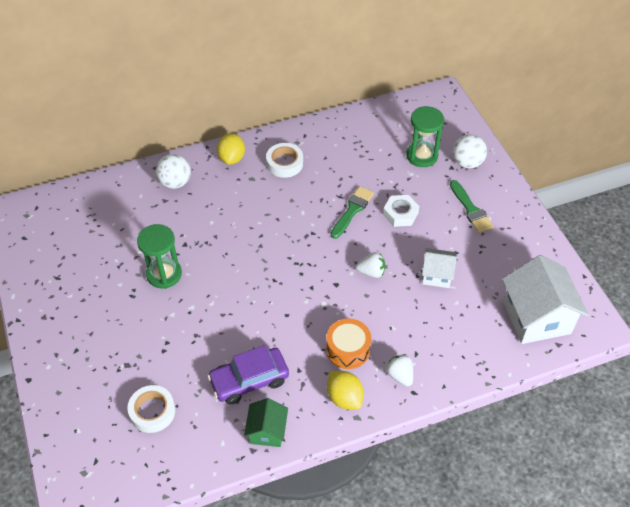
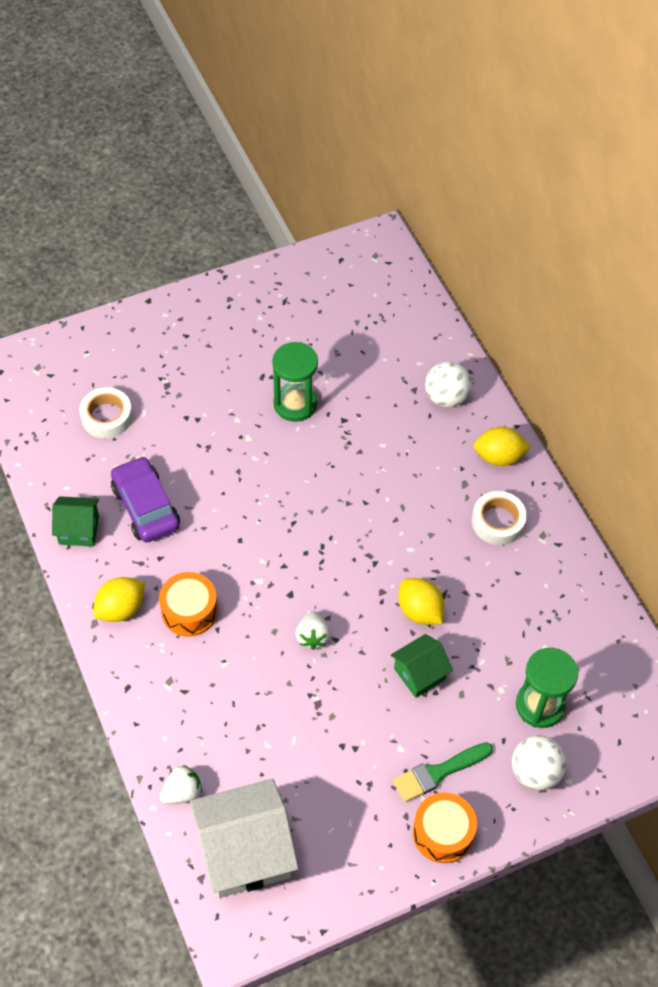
camera: 85 degrees right, 5 degrees up
(352, 210) = (419, 611): green brush -> yellow lemon
(400, 214) = (419, 674): white nut -> green house
(400, 375) = (151, 671): white strawberry -> white strawberry (182, 792)
(437, 275) = (312, 720): white house -> none
(511, 210) = (443, 833): none -> orange drum

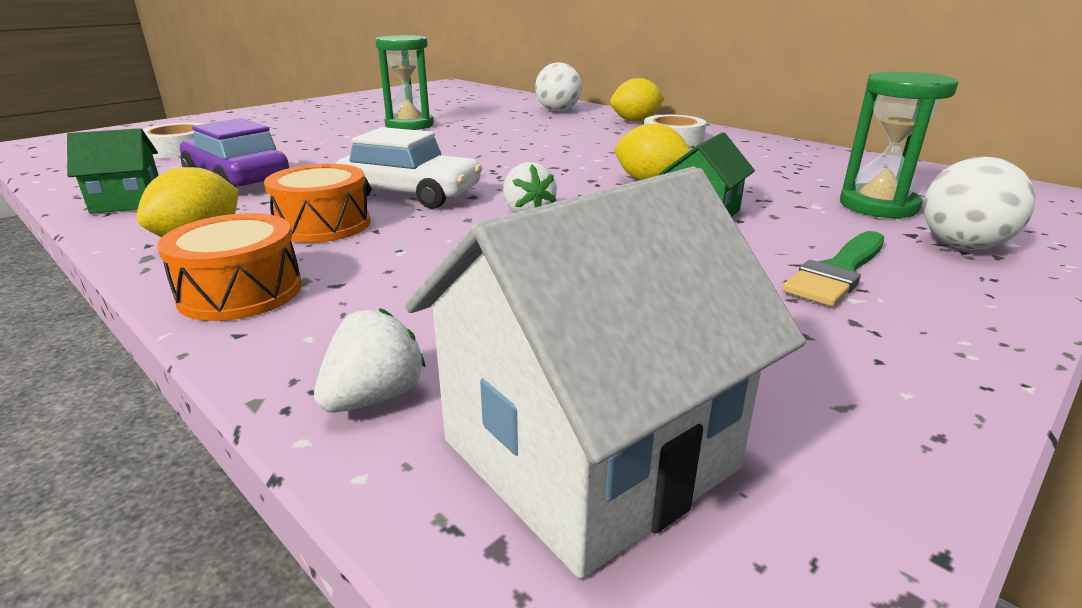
camera: 20 degrees left, 30 degrees down
(252, 577) = (411, 194): none -> white car
(443, 833) = (941, 324): orange drum -> orange drum (240, 292)

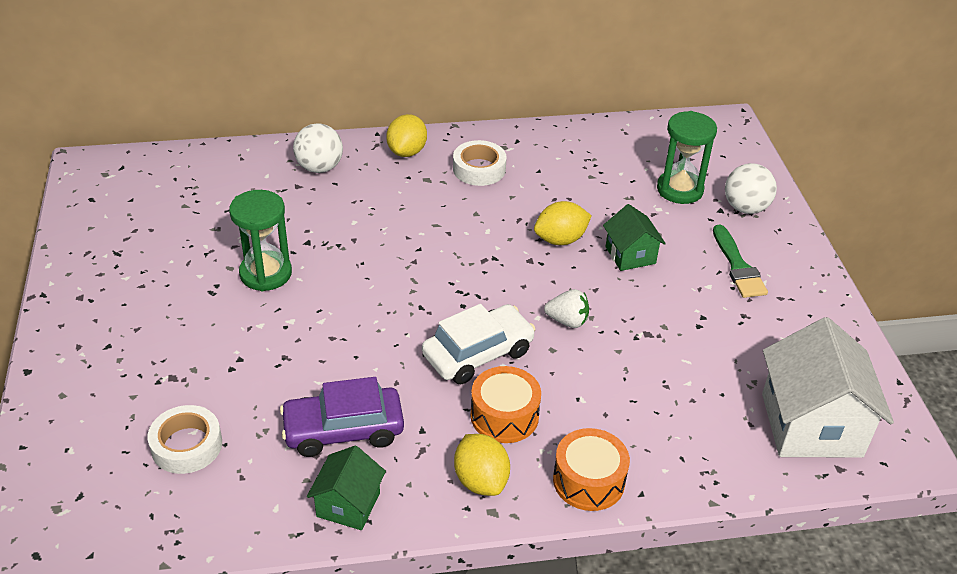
camera: 55 degrees left, 15 degrees up
(374, 397) = (735, 465): white strawberry -> none

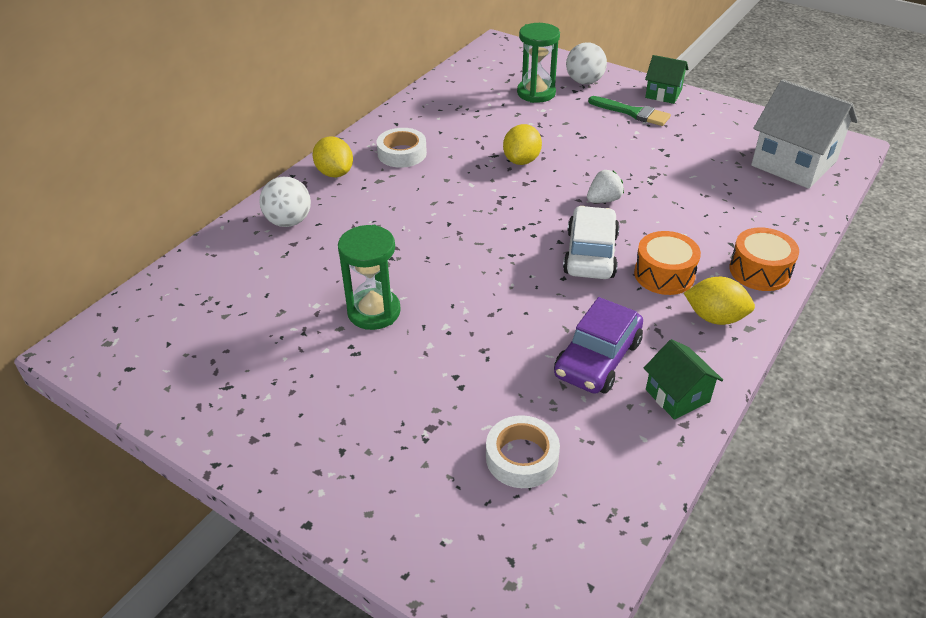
camera: 45 degrees left, 0 degrees up
(630, 255) = (572, 143): green house -> green house (663, 94)

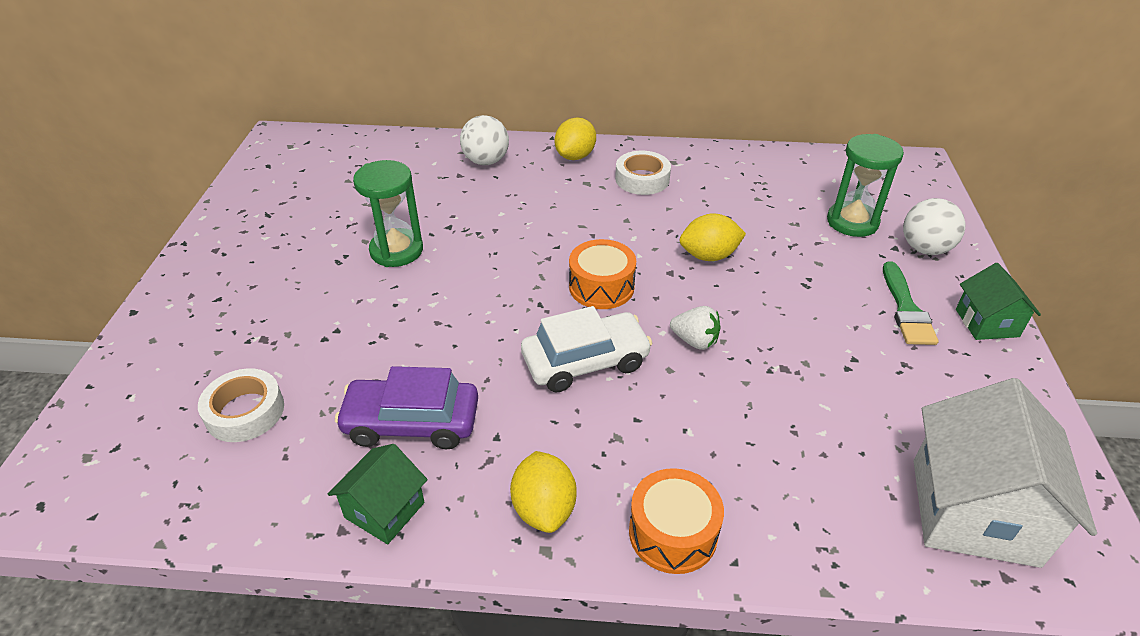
camera: 60 degrees right, 0 degrees up
(664, 274) = (594, 436): orange drum -> orange drum (601, 287)

